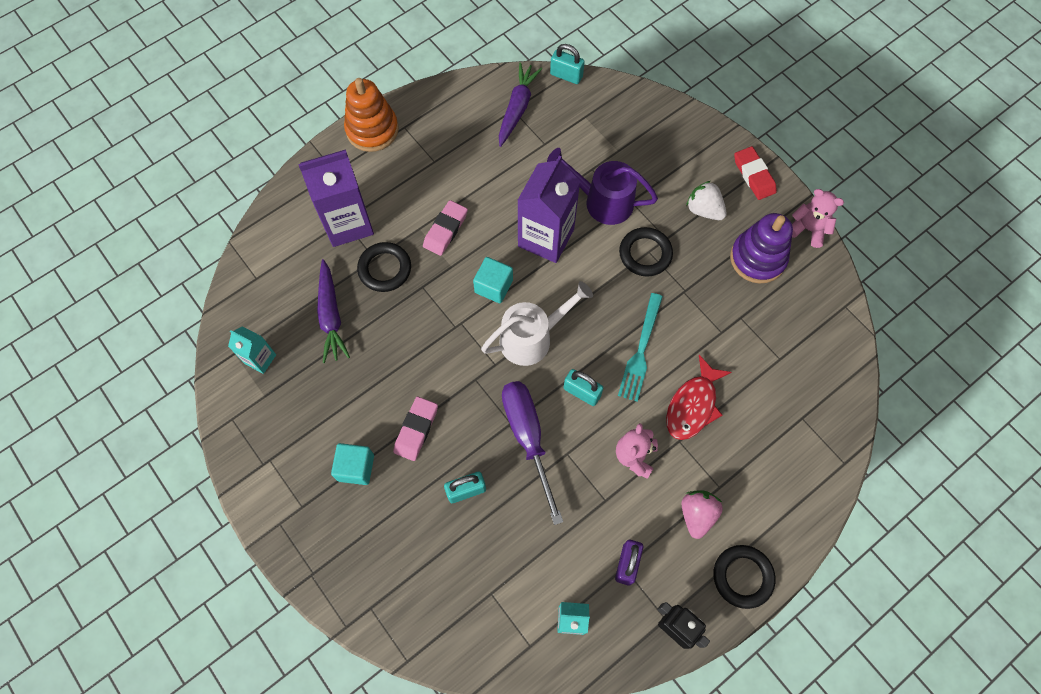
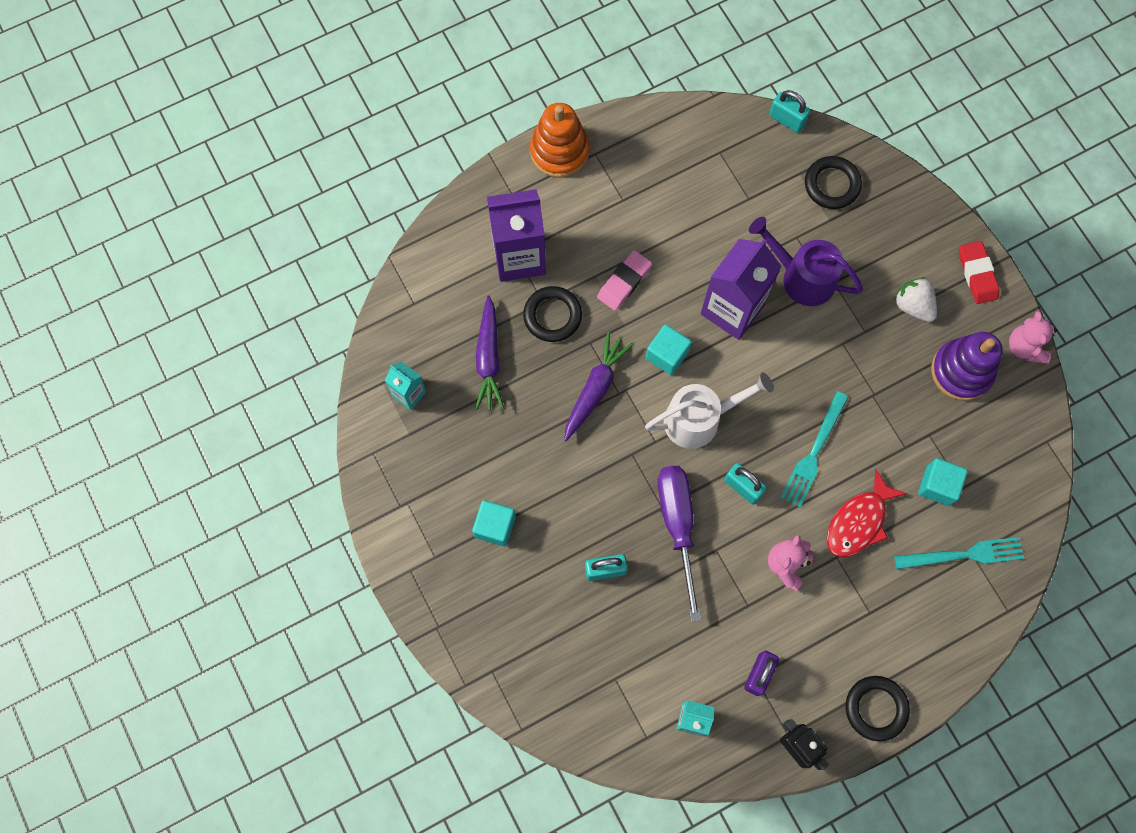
camera: 10 degrees right, 5 degrees up
(416, 430) = (562, 497): pink eraser -> none
(517, 108) = (725, 151): purple carrot -> purple carrot (595, 389)
(645, 254) = (838, 345): black ring -> black ring (832, 185)
(697, 514) = (841, 637): pink strawberry -> none
(757, 361) = (937, 486): none -> turquoise cube
(793, 419) = (964, 554): none -> turquoise fork
(808, 229) = (1025, 347): pink teddy bear -> pink teddy bear turned 135 degrees counterclockwise

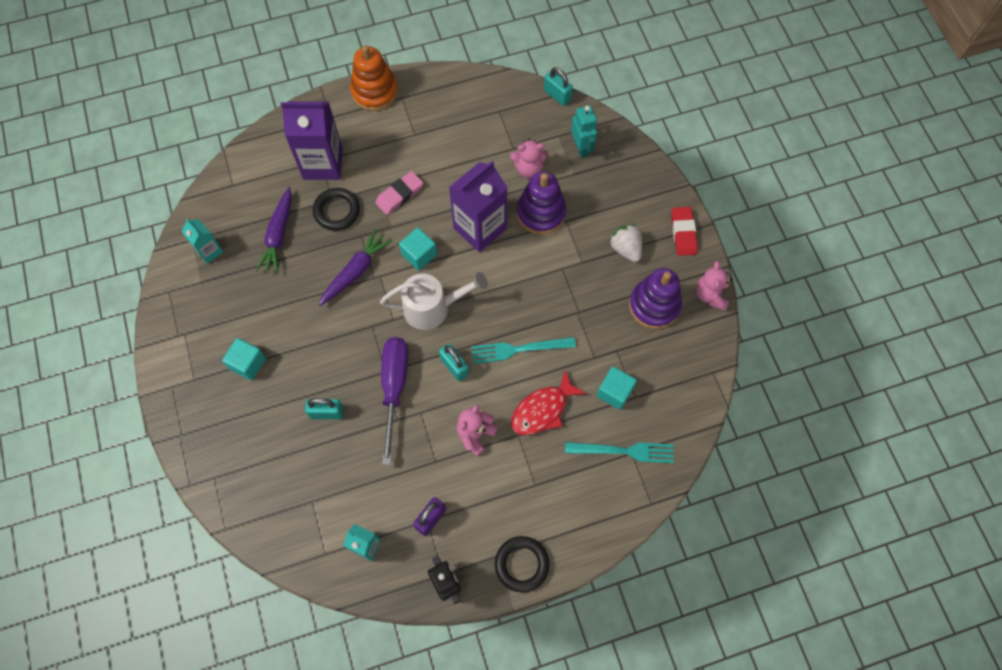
camera: 10 degrees right, 5 degrees down
(774, 222) = (529, 168): none -> pink teddy bear
(801, 277) = (541, 213): purple watering can -> purple stacking toy
(813, 453) = (518, 349): turquoise fork -> turquoise fork turned 45 degrees clockwise
(832, 185) = (581, 148): black ring -> turquoise robot

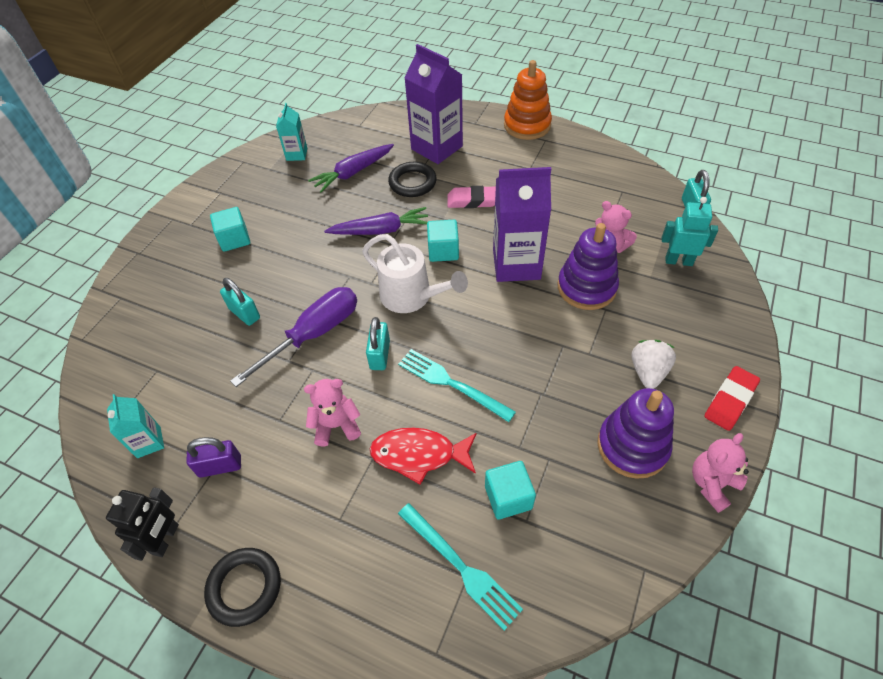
camera: 45 degrees right, 15 degrees down
(581, 148) = (678, 261): turquoise robot -> turquoise robot turned 105 degrees counterclockwise

